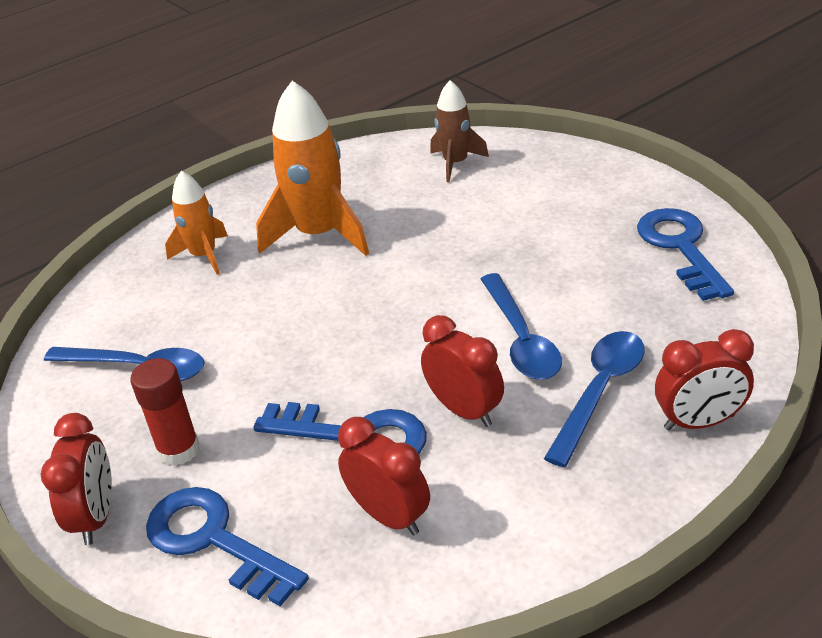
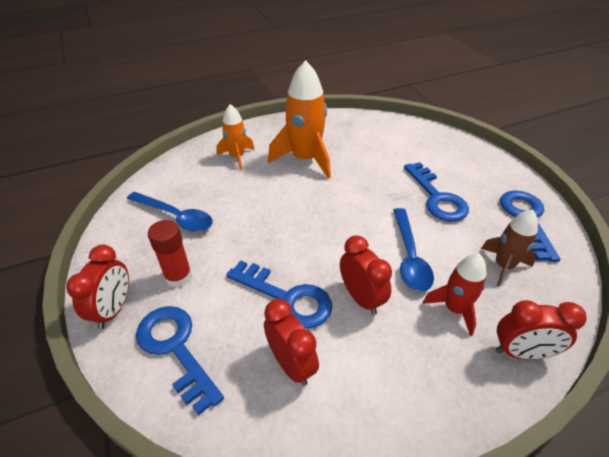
camera: 10 degrees right, 5 degrees up
(455, 163) = (395, 134): brown rocket -> brown rocket (503, 266)
(543, 246) = (437, 197): none -> blue key
(600, 392) = (454, 309): blue spoon -> red rocket

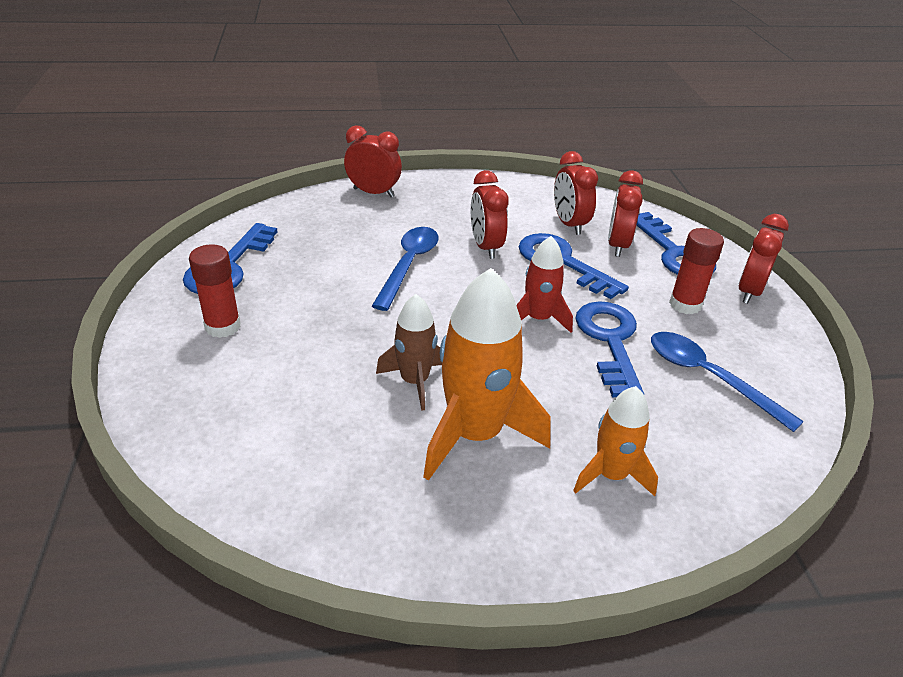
camera: 165 degrees left, 5 degrees down
(235, 342) = (617, 245): none -> red clock
(437, 197) = (309, 316): blue key -> blue key (610, 341)
(454, 309) = (401, 223): red rocket -> red rocket (538, 319)
(475, 179) = (223, 326): none -> red glue stick
(503, 266) = (316, 237): brown rocket -> brown rocket (414, 381)

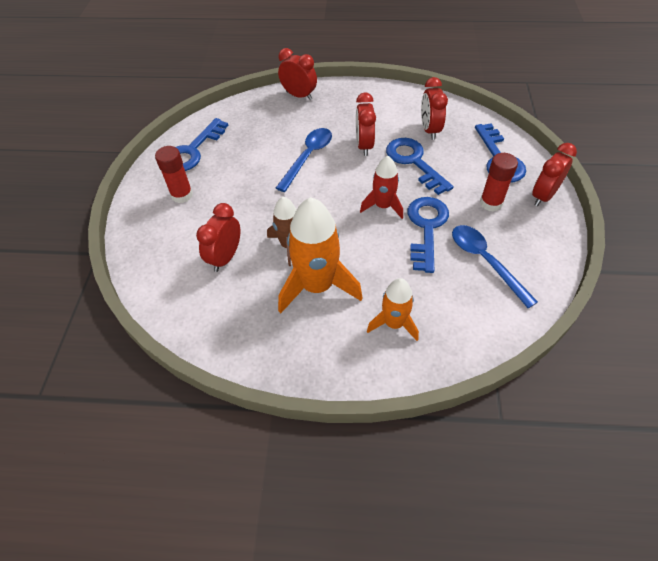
camera: 15 degrees right, 15 degrees up
(617, 245) = (459, 150): red clock -> red clock (225, 257)

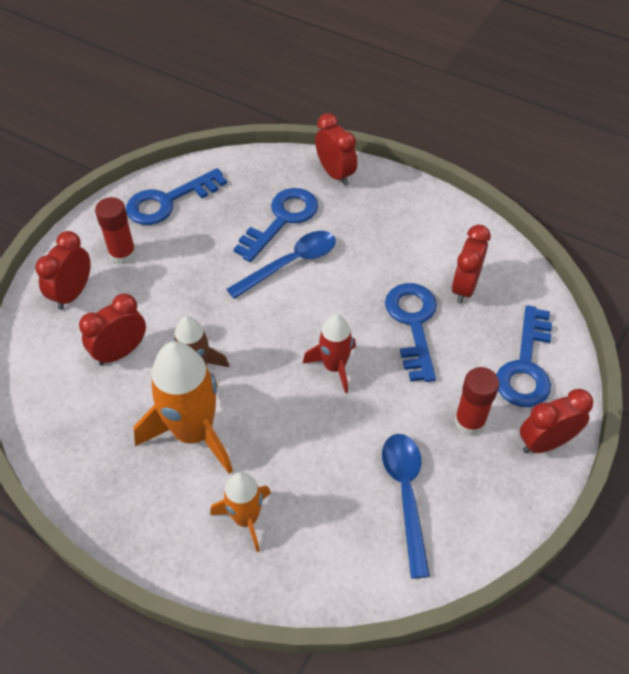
camera: 25 degrees right, 0 degrees up
(364, 146) = (367, 275): red clock -> red clock (73, 293)
(426, 228) = (366, 418): blue key -> blue key (282, 220)

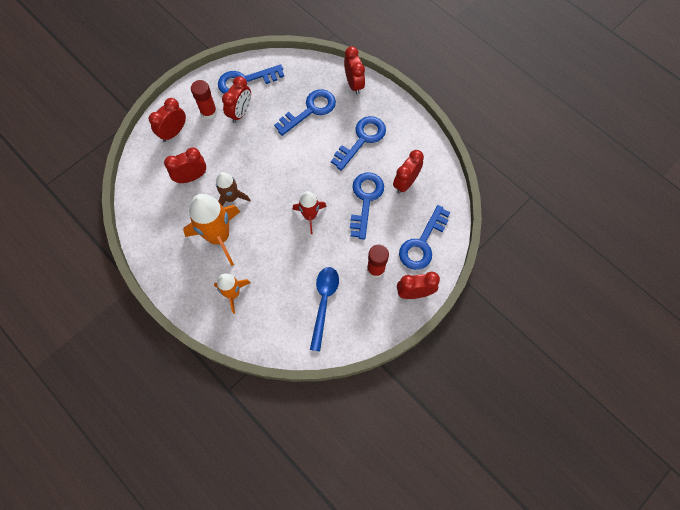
camera: 15 degrees right, 15 degrees up
(174, 244) = (240, 113): none -> red clock
(290, 263) = (306, 142): blue spoon -> none
(375, 243) = (362, 139): none -> blue key

